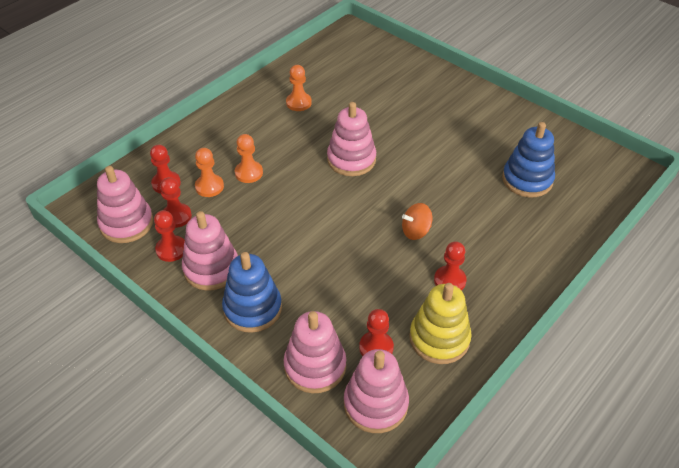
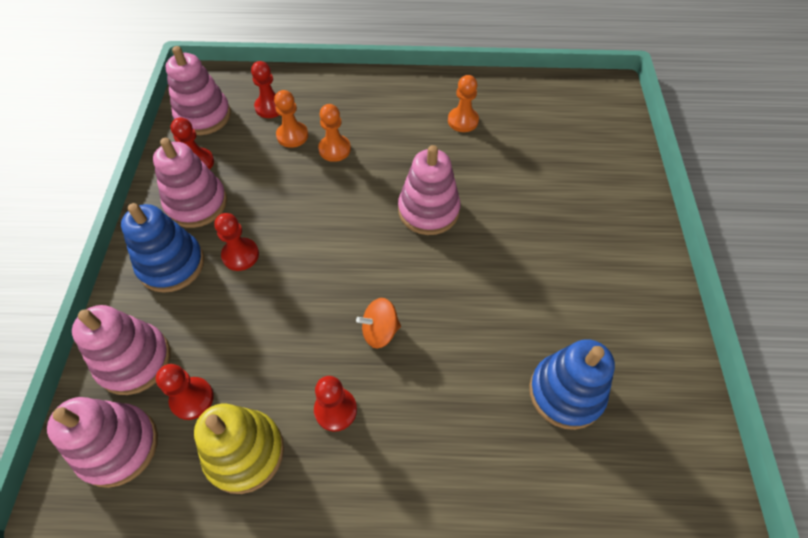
camera: 50 degrees right, 10 degrees up
(176, 216) = (238, 140): red pawn -> red pawn (240, 255)
(416, 231) = (380, 331): orange spinning top -> orange spinning top turned 45 degrees counterclockwise

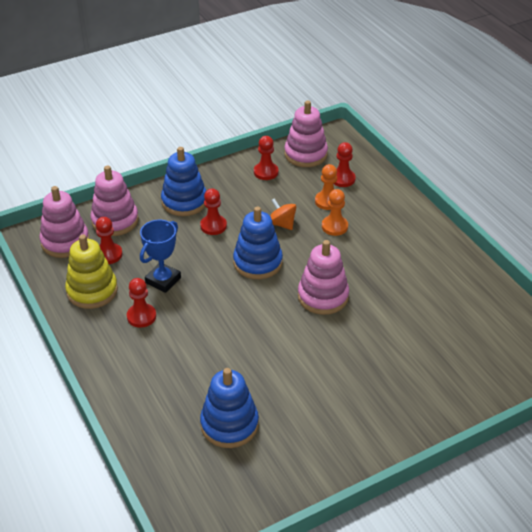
camera: 60 degrees right, 15 degrees down
(196, 203) = (235, 188): pink stacking toy -> none
(290, 354) = (163, 280): none -> blue trophy
(335, 242) = (257, 262): none -> blue stacking toy
(380, 331) = (207, 313): orange spinning top -> orange spinning top (282, 224)
(463, 121) = (427, 280): orange pawn -> none

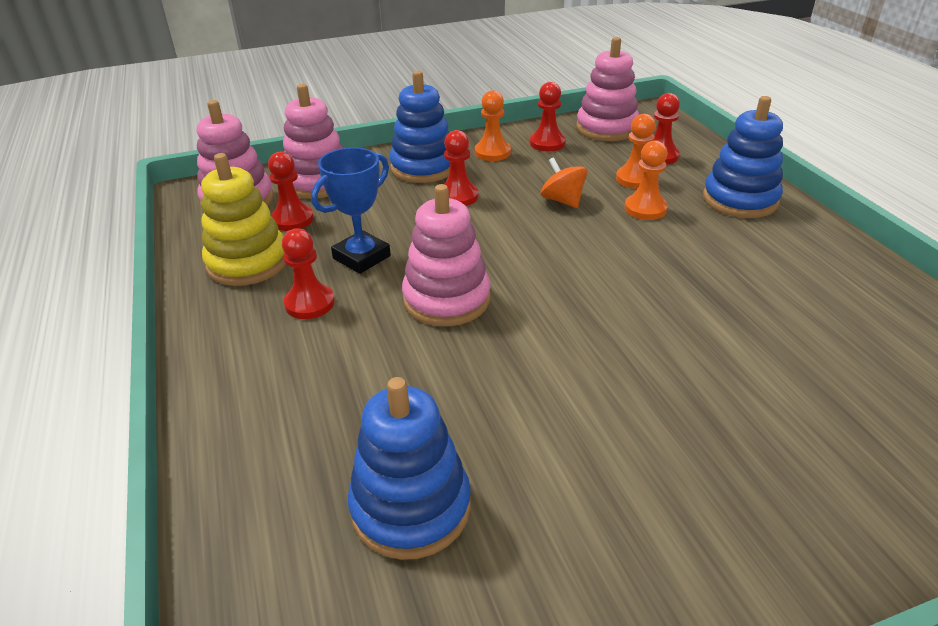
camera: 10 degrees right, 5 degrees down
(229, 184) = (492, 152): none -> orange pawn
(257, 262) = (517, 245): blue stacking toy -> blue stacking toy (740, 200)
(323, 296) = (621, 300): pink stacking toy -> pink stacking toy (446, 299)

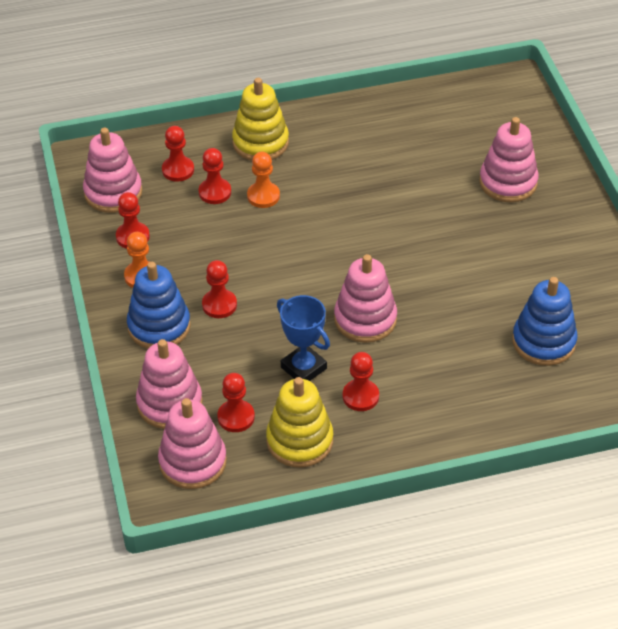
camera: 85 degrees left, 10 degrees up
(562, 200) = (240, 241): orange spinning top -> none
(635, 179) = (215, 192): orange pawn -> red pawn
(740, 200) = (260, 142): blue stacking toy -> yellow stacking toy
(813, 446) = (508, 182): none -> pink stacking toy

